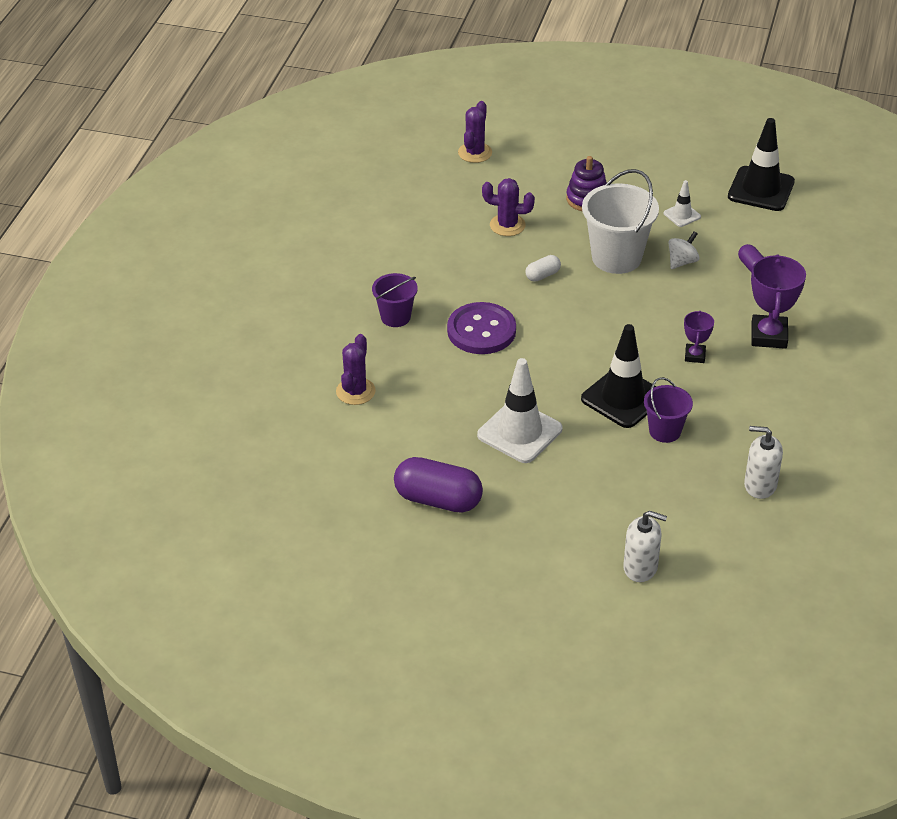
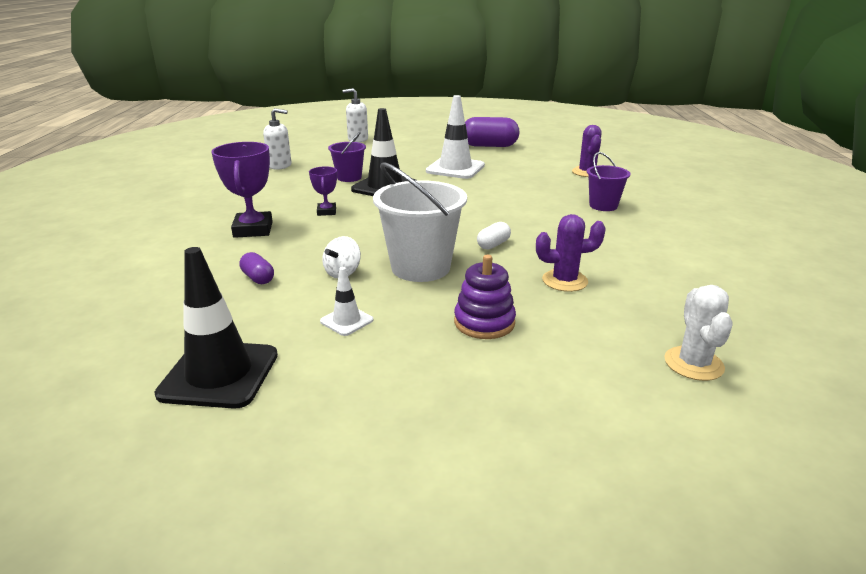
camera: 165 degrees right, 15 degrees down
(475, 153) = (693, 364): purple cactus -> white cactus
(481, 331) = (522, 206): purple button -> none

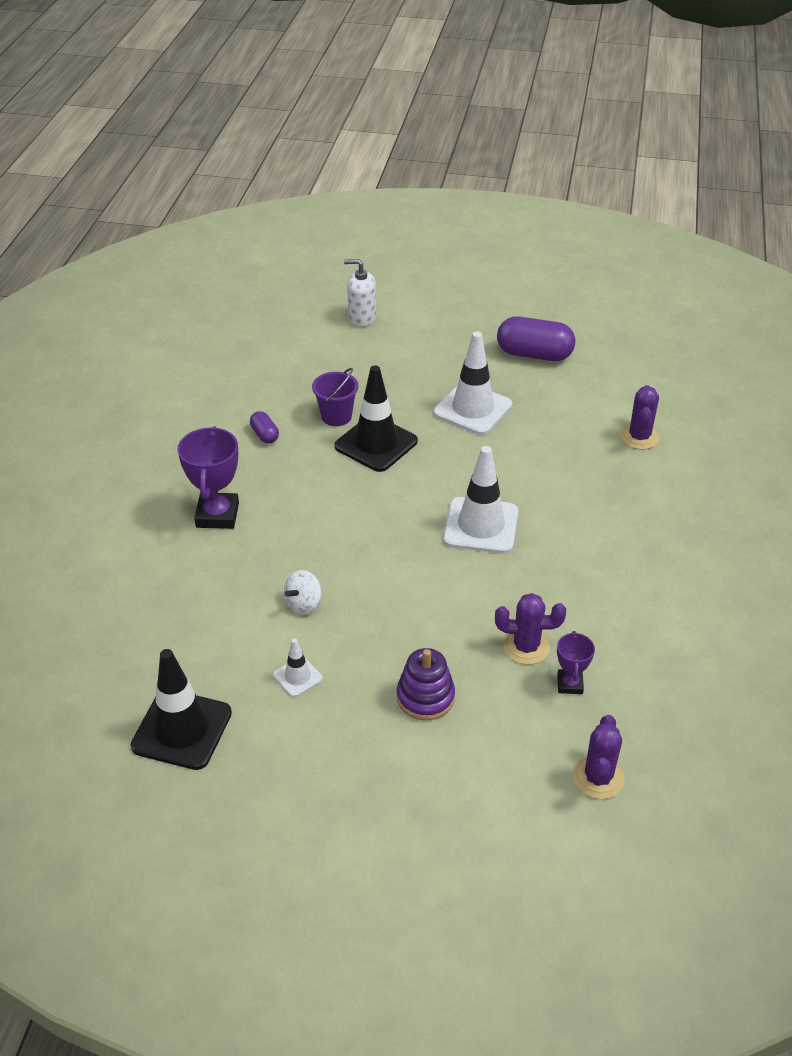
camera: 10 degrees right, 15 degrees up
(258, 278) = (219, 601): purple capsule -> purple capsule (265, 435)
(280, 165) = (255, 377): white soap dispenser -> none
(326, 212) = (300, 489): purple trophy -> purple trophy (570, 684)
(420, 267) = (384, 606): white bucket -> none
(488, 219) = (481, 526): none -> white traffic cone
(493, 245) = (471, 576): white capsule -> none
(603, 206) = (627, 515): purple bucket -> none
(693, 364) = (598, 778): white cactus -> purple cactus

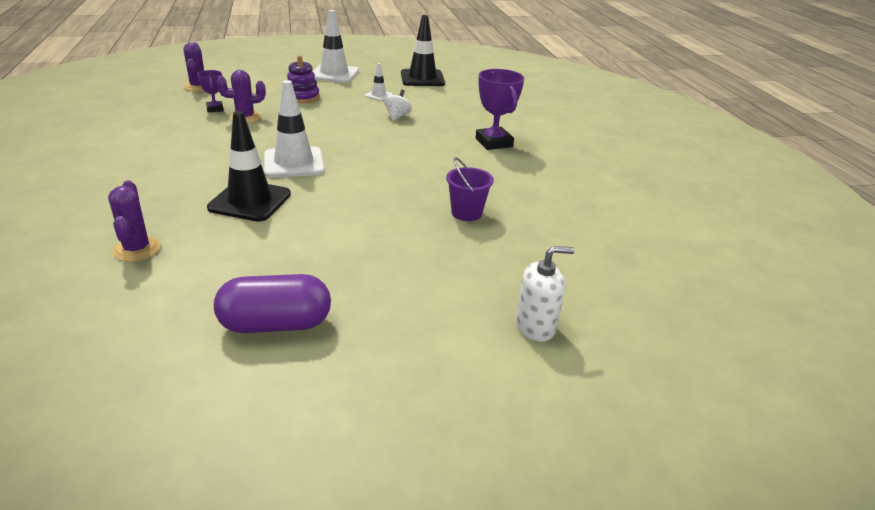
camera: 155 degrees right, 10 degrees down
(265, 435) = (514, 190): purple capsule -> none
(376, 444) = (413, 199): black traffic cone -> black traffic cone (250, 201)
(472, 409) = (334, 243): white traffic cone -> white traffic cone (334, 74)

